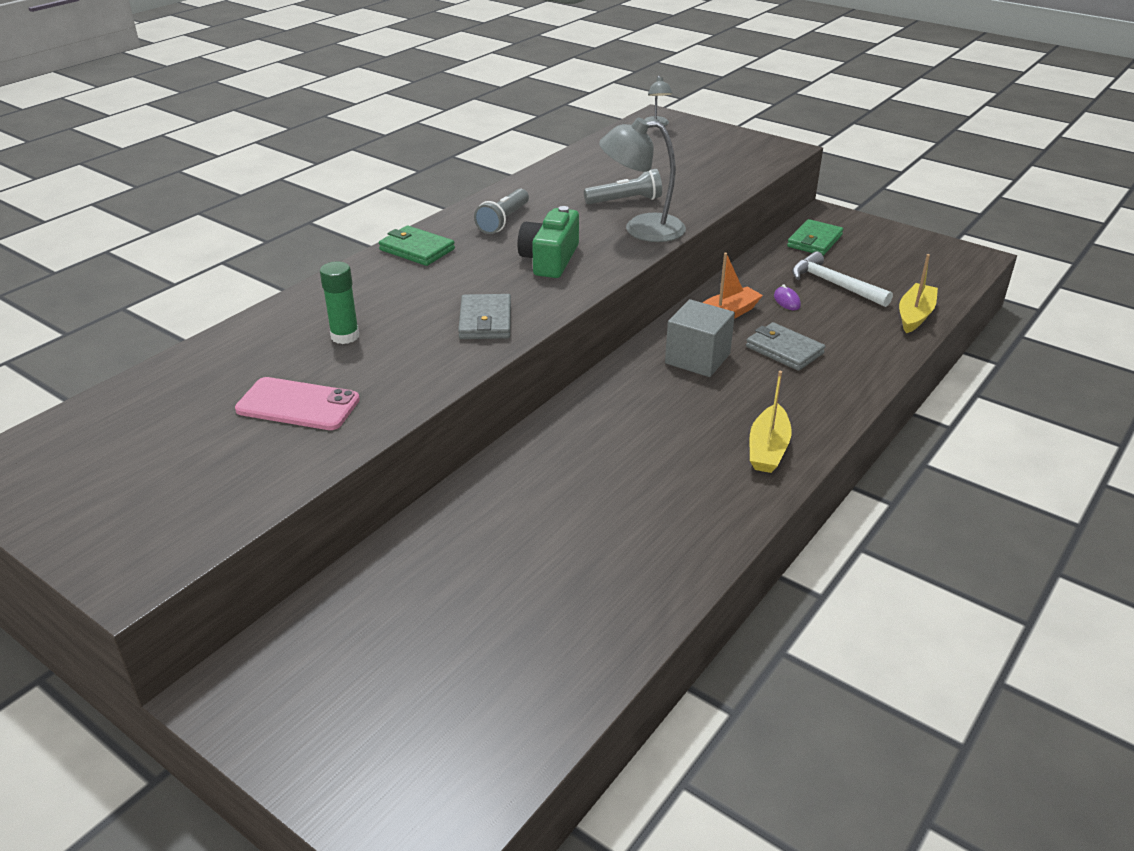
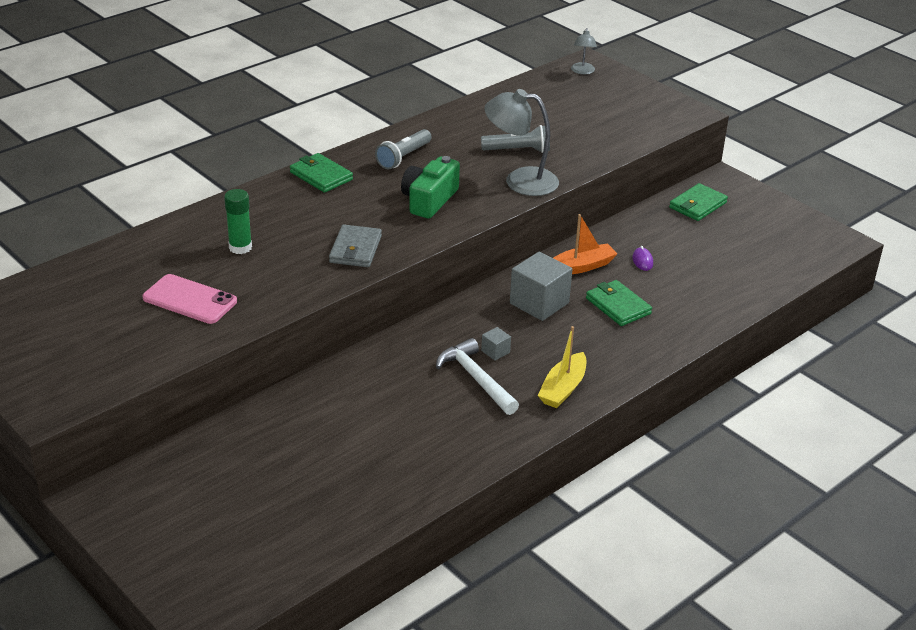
camera: 10 degrees right, 0 degrees up
(672, 418) = (495, 351): none -> grey cube
(784, 350) = (618, 306): grey wallet -> green wallet
(834, 284) = (694, 251): white hammer -> white hammer (476, 379)
(915, 315) = (752, 290): yellow boat -> none

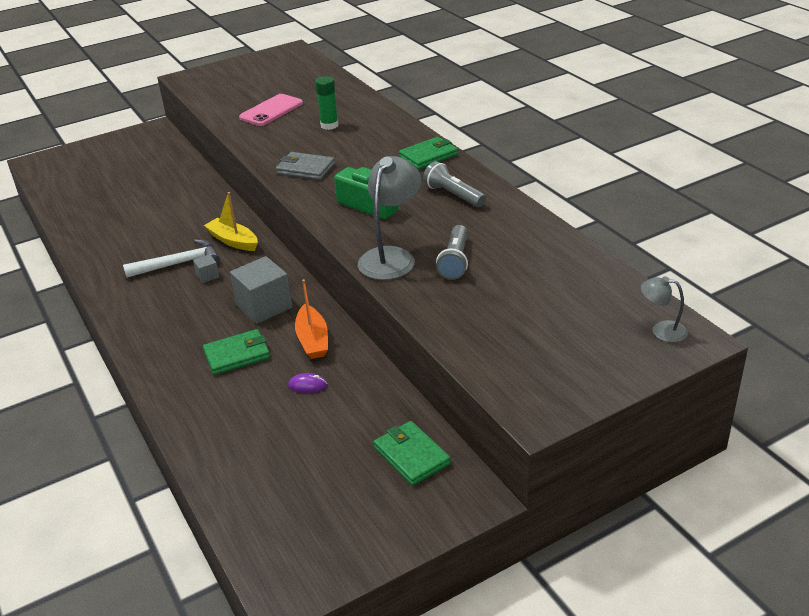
camera: 105 degrees right, 0 degrees up
(563, 388) = (139, 306): yellow boat -> yellow boat (233, 241)

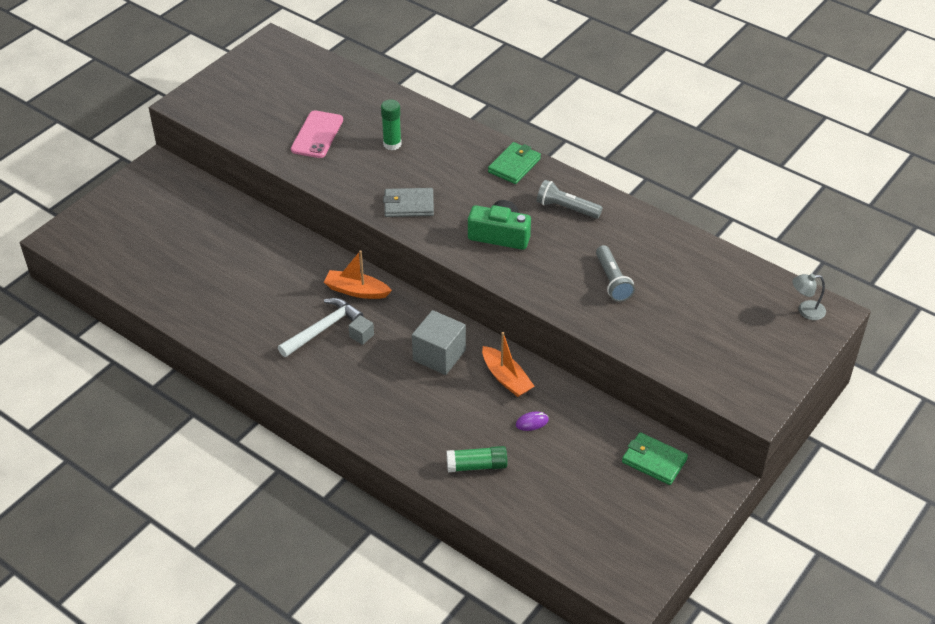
camera: 25 degrees left, 10 degrees up
(221, 411) = (477, 466): none -> green glue stick
(233, 241) = (356, 291): yellow boat -> orange boat
(237, 355) = (451, 410): green wallet -> none
(391, 257) = (556, 289): grey lamp -> none

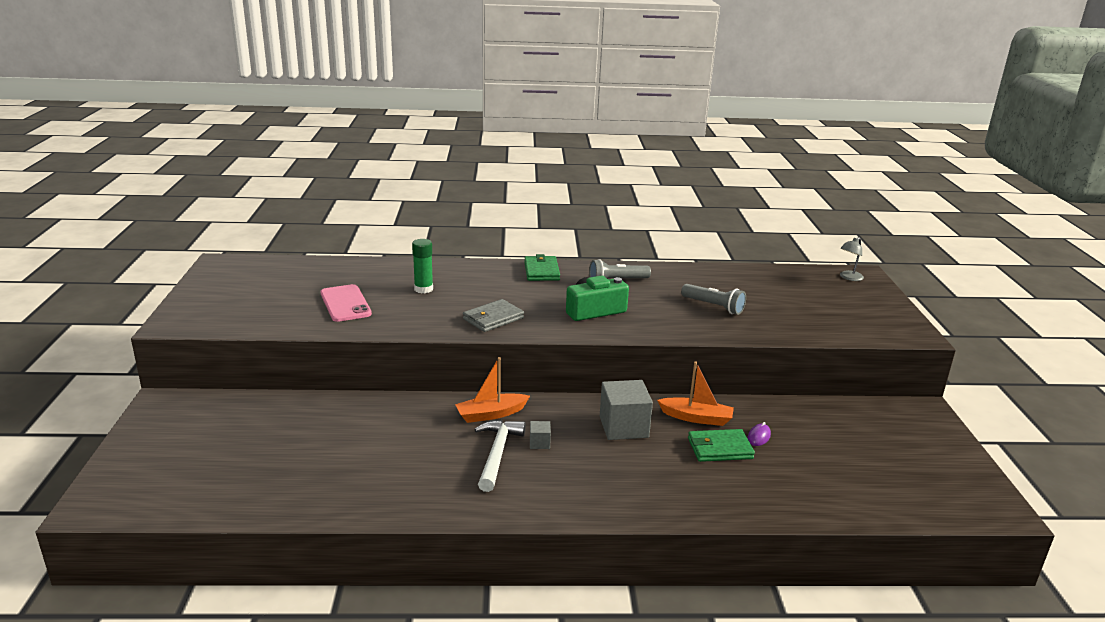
camera: 40 degrees left, 20 degrees down
(477, 466) = (767, 487): green glue stick -> none
(654, 461) = (871, 419): green wallet -> green wallet (719, 448)

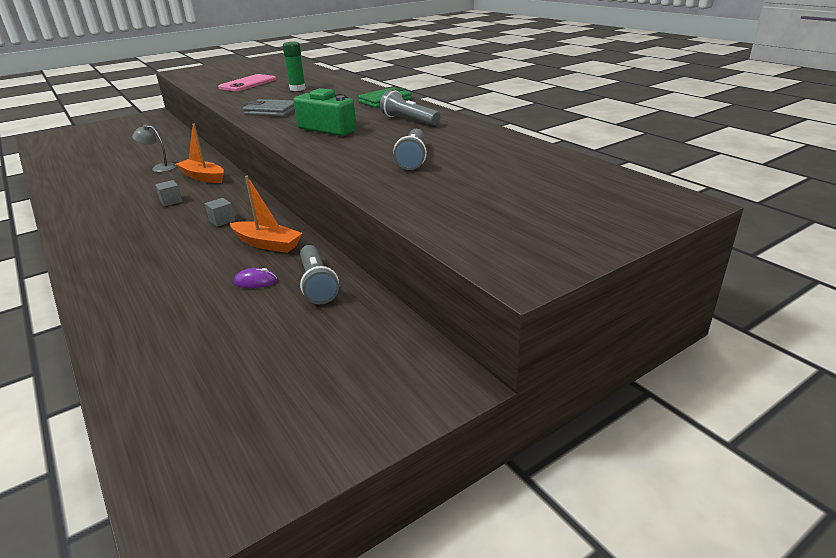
camera: 60 degrees right, 5 degrees up
(497, 454) = (145, 194): white hammer -> none
(623, 427) = (222, 220): grey cube -> grey cube, size x0.46
(696, 418) = (267, 244): orange boat -> orange boat turned 45 degrees counterclockwise
(719, 448) = (215, 268): green wallet -> none
(783, 415) = (317, 284): none -> grey flashlight
(849, 278) = (643, 197): grey lamp -> grey lamp (159, 167)

